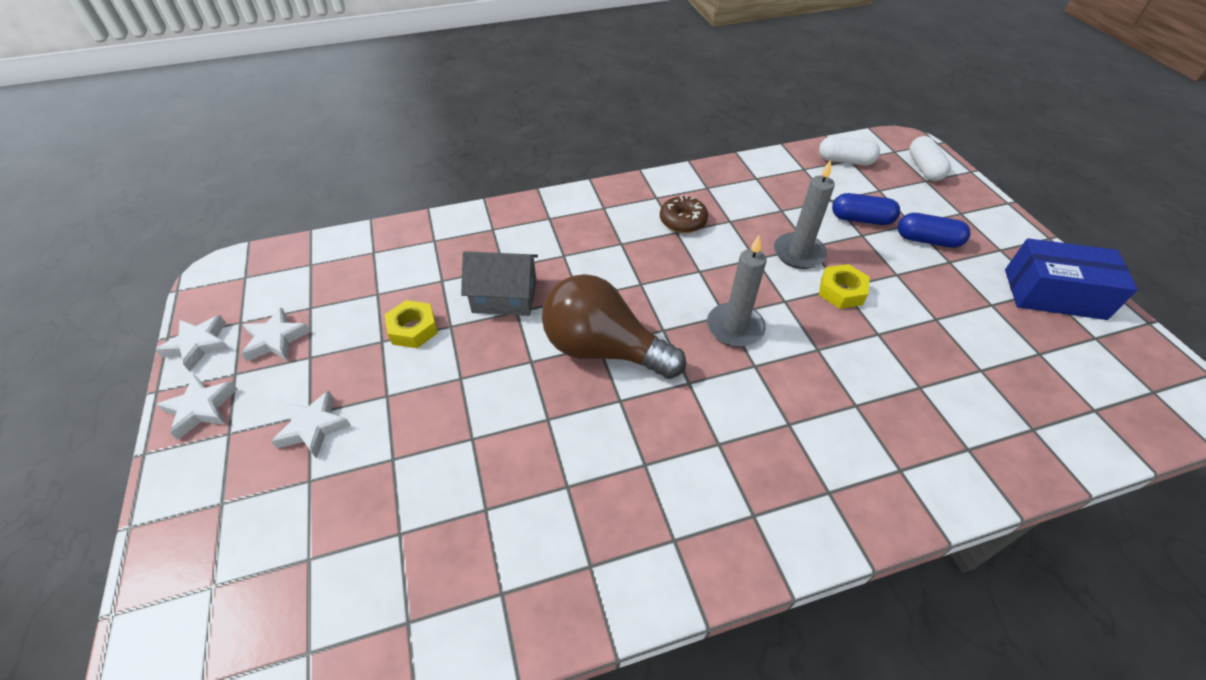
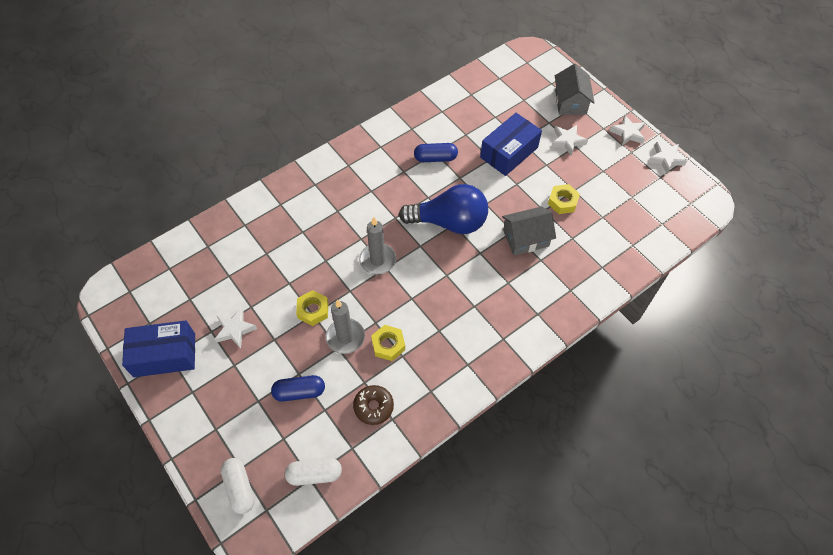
camera: 160 degrees right, 10 degrees up
(225, 515) = (570, 102): none -> grey house
(276, 339) = (630, 173): white star -> white star (235, 329)
(431, 439) = (509, 152): none -> blue box
(603, 349) = (449, 222): brown light bulb -> blue light bulb
(683, 221) = (438, 343): brown donut -> brown donut (373, 407)
(744, 233) = (388, 345): none -> yellow nut
(927, 240) = (248, 383): blue capsule -> blue capsule (435, 158)

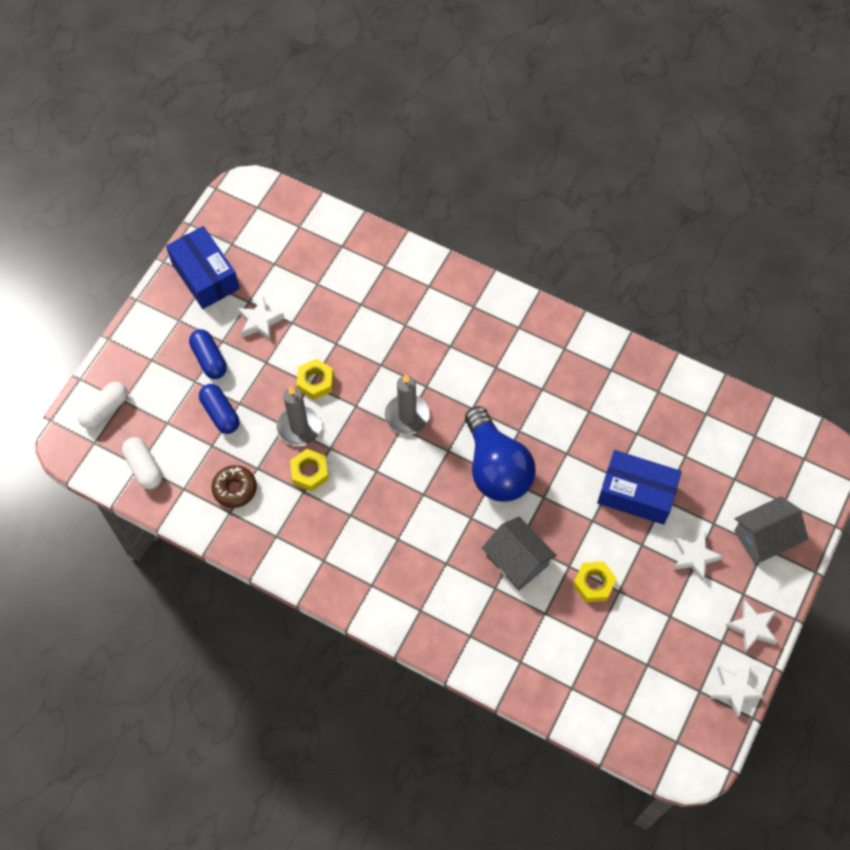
camera: 65 degrees right, 5 degrees up
(435, 158) = (580, 414): blue capsule -> blue capsule (209, 359)

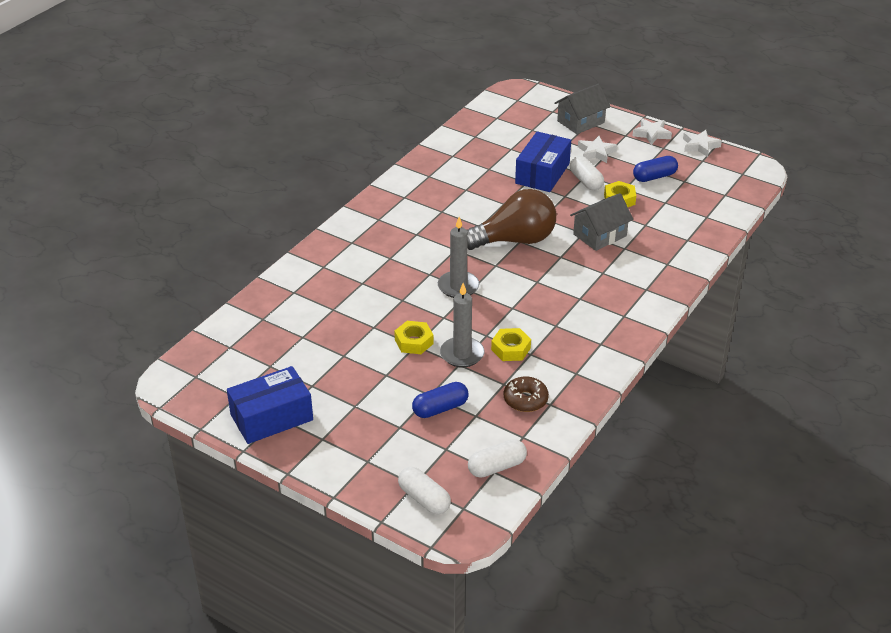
camera: 85 degrees left, 25 degrees down
(209, 359) = (375, 416): blue capsule -> blue capsule (654, 177)
(260, 322) = (338, 378): white star -> none
(496, 468) = (515, 240): blue light bulb -> brown light bulb
(627, 544) = (586, 181): none -> white capsule
(765, 537) = (580, 122): grey house -> grey house turned 75 degrees clockwise

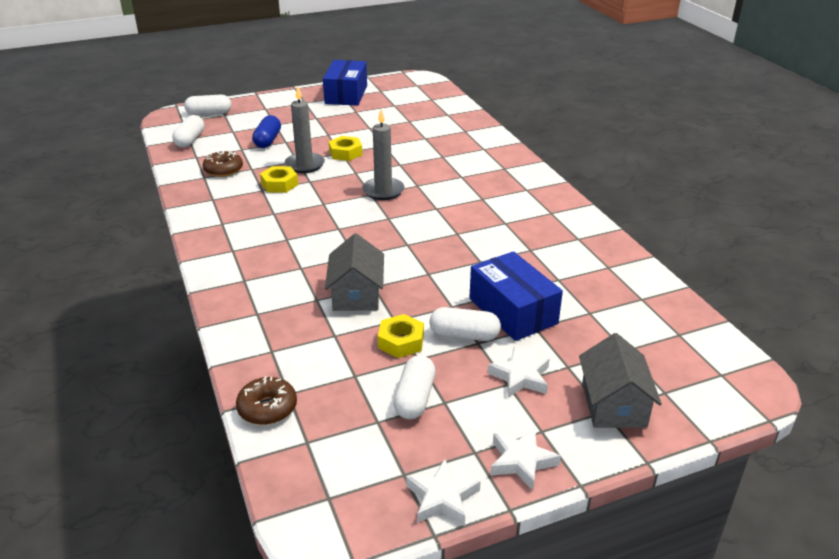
camera: 125 degrees right, 5 degrees down
(515, 240) = (411, 242): brown light bulb -> none
(654, 177) = (415, 398): blue capsule -> white capsule
(724, 217) = (267, 408): none -> brown donut

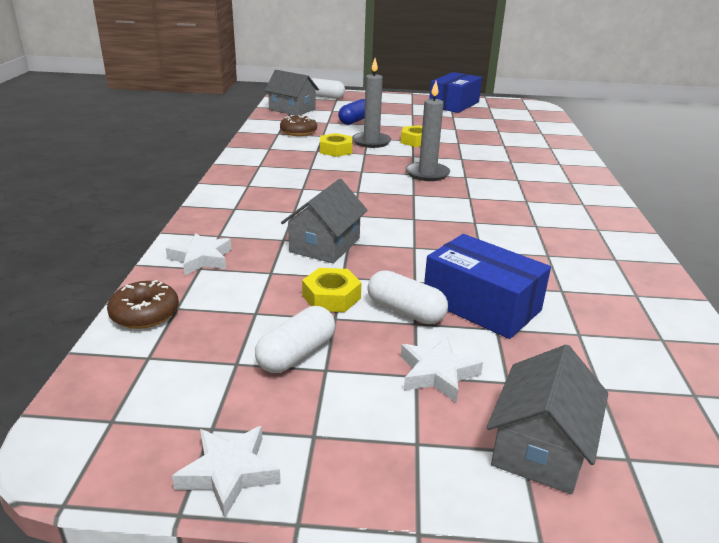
camera: 25 degrees right, 5 degrees down
(190, 140) = (292, 109): white capsule -> grey house
(512, 311) = (481, 305): blue box -> blue box turned 45 degrees counterclockwise
(521, 461) = (362, 469): white star -> white star (201, 259)

